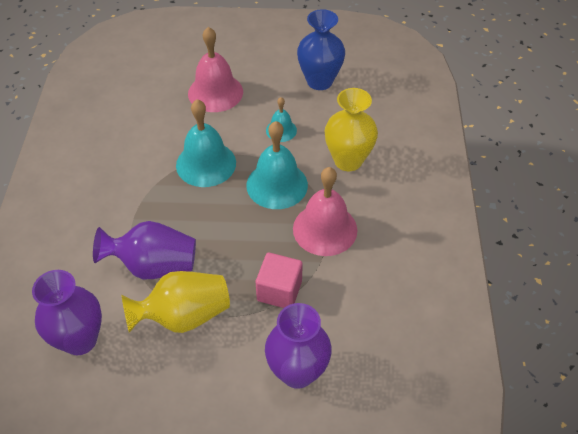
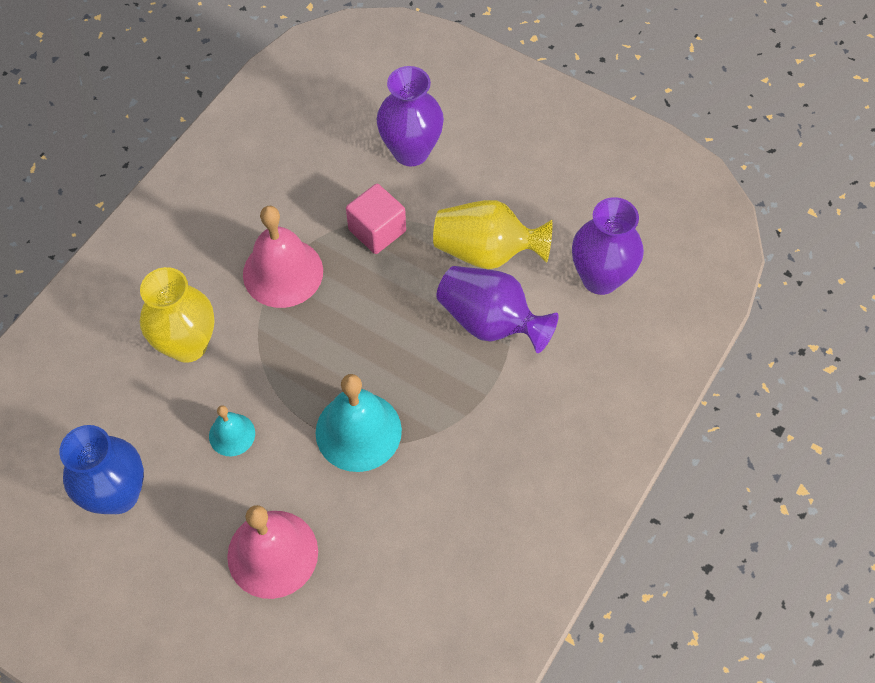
camera: 150 degrees left, 10 degrees up
(277, 185) = (294, 355): turquoise bell -> none

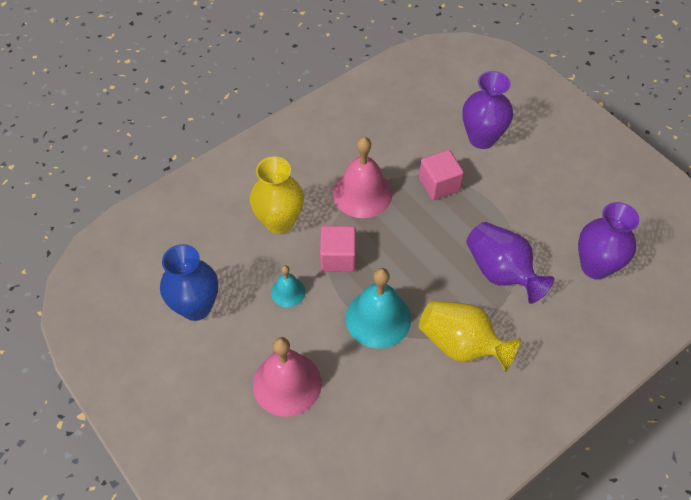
camera: 20 degrees right, 5 degrees down
(281, 368) = (338, 258): none -> pink cube
(486, 252) = (514, 222): yellow vase -> yellow vase (461, 345)

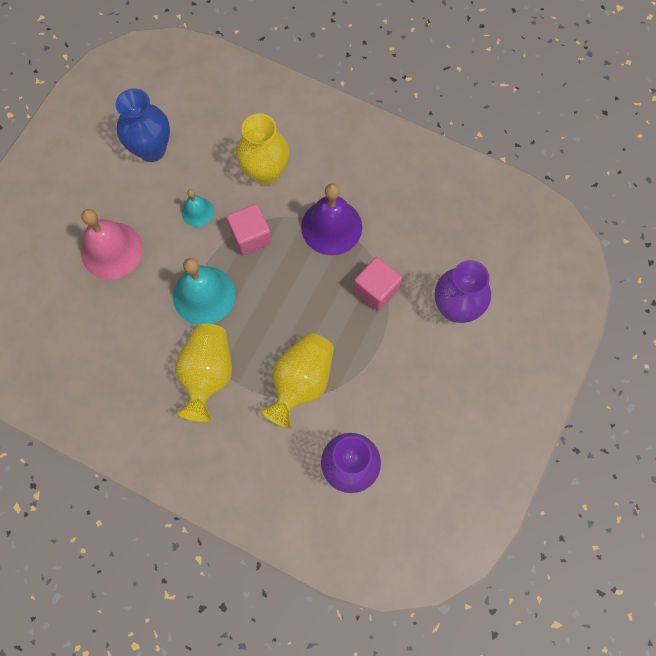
camera: 65 degrees right, 15 degrees up
(362, 193) = (331, 227): pink bell -> purple bell
(501, 272) = (301, 382): purple vase -> yellow vase

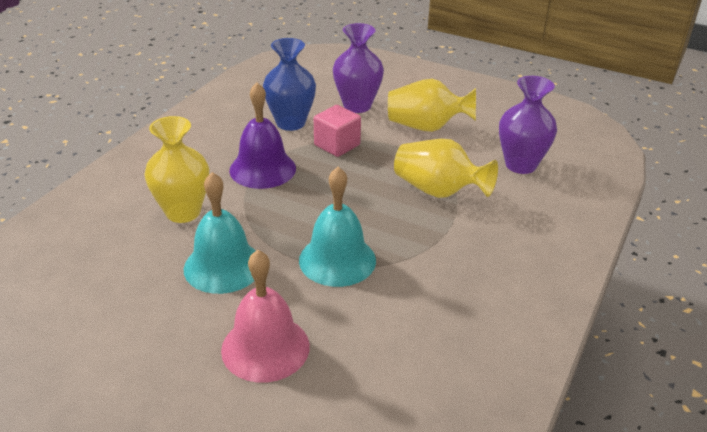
camera: 90 degrees left, 35 degrees down
(151, 149) = (115, 311): blue vase -> blue vase (290, 123)
(197, 212) = (223, 266): turquoise bell -> turquoise bell, size x1.86
(207, 375) = (437, 256): yellow vase -> yellow vase (426, 127)
(251, 236) = (265, 223): pink cube -> none

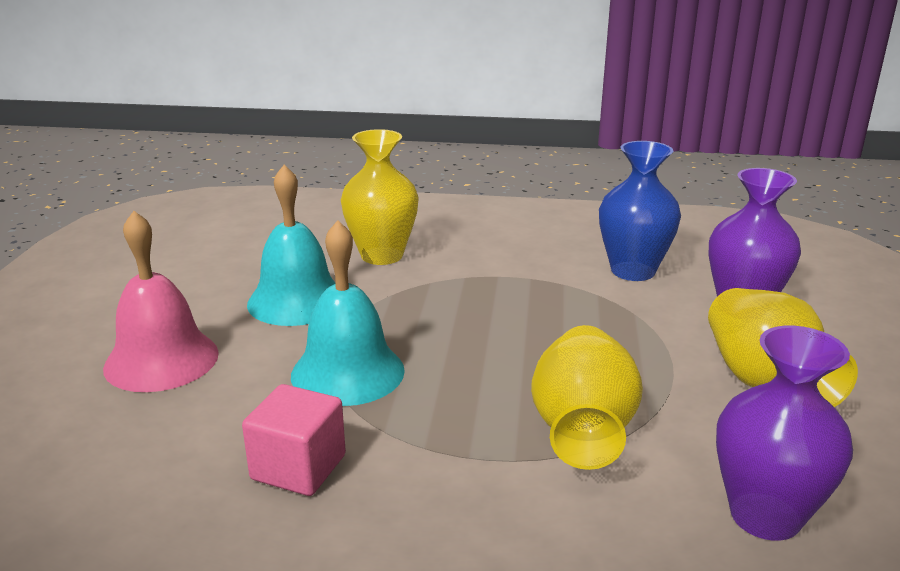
camera: 70 degrees right, 10 degrees down
(262, 169) = (506, 278): purple bell -> none
(337, 145) = (617, 315): pink cube -> pink cube (298, 467)

